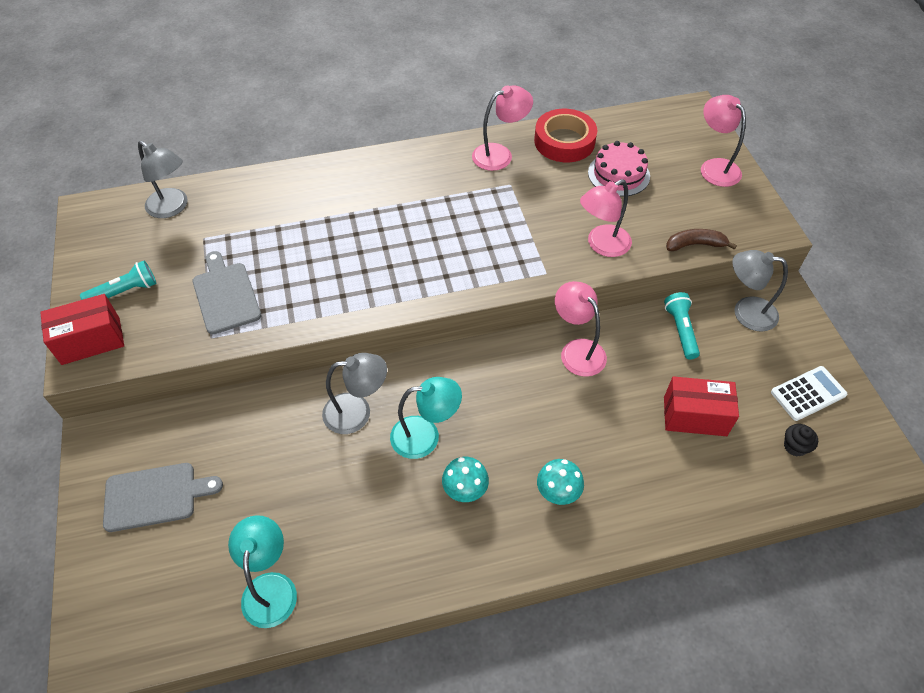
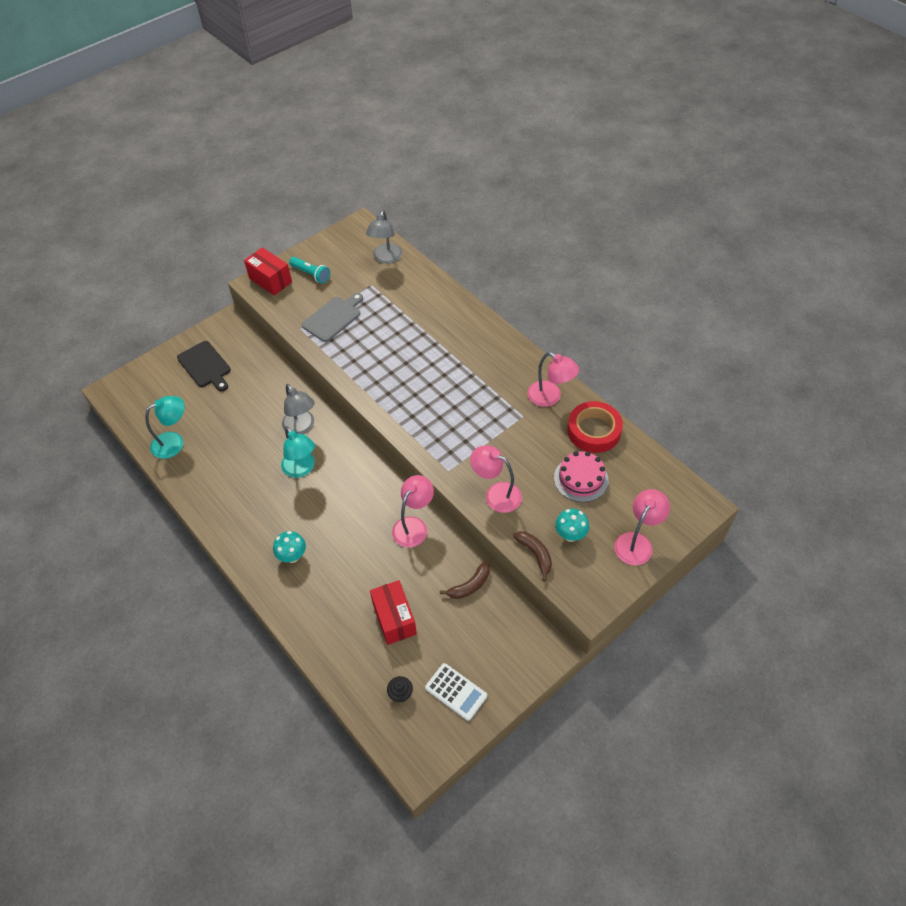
camera: 65 degrees right, 0 degrees up
(155, 496) = (205, 366): grey cutting board -> black cutting board
(465, 491) = (272, 506): turquoise mushroom -> turquoise mushroom (570, 535)
(680, 330) = (470, 585): turquoise flashlight -> brown banana
(745, 312) = (515, 625): grey lamp -> none

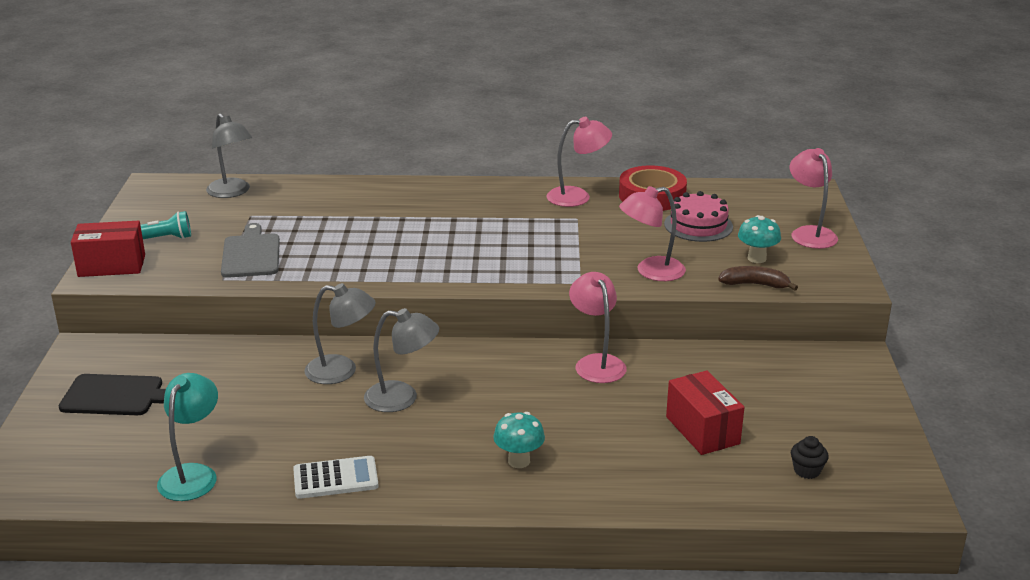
camera: 50 degrees left, 25 degrees down
(301, 469) = (402, 398): turquoise lamp -> grey lamp
(394, 618) = (702, 430): red box -> red box turned 45 degrees clockwise
(456, 692) = (845, 434): white calculator -> white calculator (335, 478)
(470, 585) = (721, 365): brown banana -> none

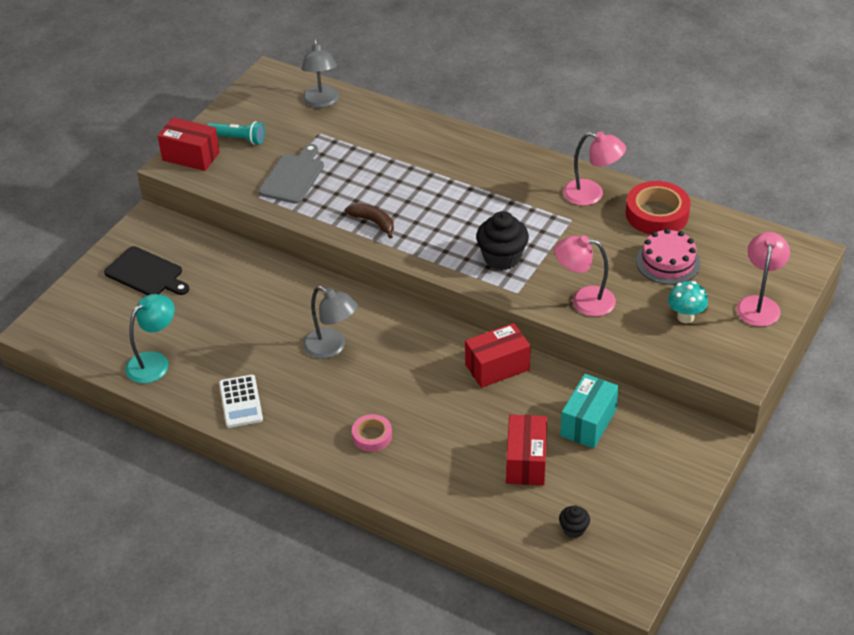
camera: 30 degrees right, 15 degrees up
(335, 478) = (241, 402): white calculator -> white calculator turned 60 degrees clockwise
(341, 371) = (307, 306): grey lamp -> none
(519, 461) = (372, 436): turquoise mushroom -> pink tape
(538, 261) = (502, 258): none -> black cupcake
(596, 363) = (497, 367): pink lamp -> red box
(730, 379) = (588, 423): none -> turquoise box
(755, 284) = (658, 345): brown banana -> brown banana (373, 222)

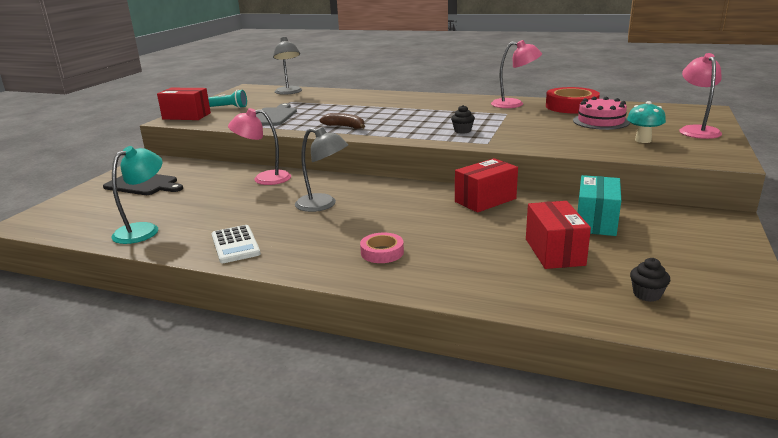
camera: 10 degrees left, 20 degrees down
(502, 258) = (462, 131): black cupcake -> black cupcake, size x0.52
(584, 300) = (548, 141): pink lamp -> pink lamp (264, 178)

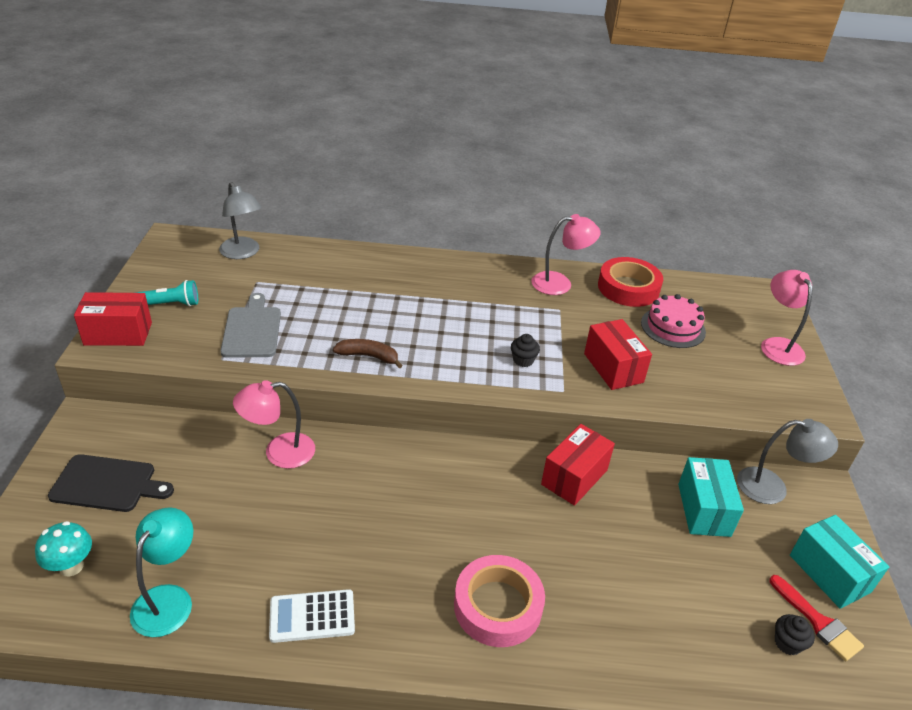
camera: 20 degrees left, 15 degrees up
(235, 245) = (312, 616): white calculator -> white calculator turned 120 degrees clockwise
(323, 205) = (385, 509): grey lamp -> grey lamp (772, 487)
(382, 252) = (498, 606): pink tape -> pink tape, size x1.75
(554, 252) = (680, 577): red box -> red box (613, 368)
(643, 140) = (730, 373): turquoise mushroom -> turquoise mushroom (71, 566)
(686, 286) = (818, 622): none -> red brush
(710, 262) = (829, 573): none -> turquoise box

